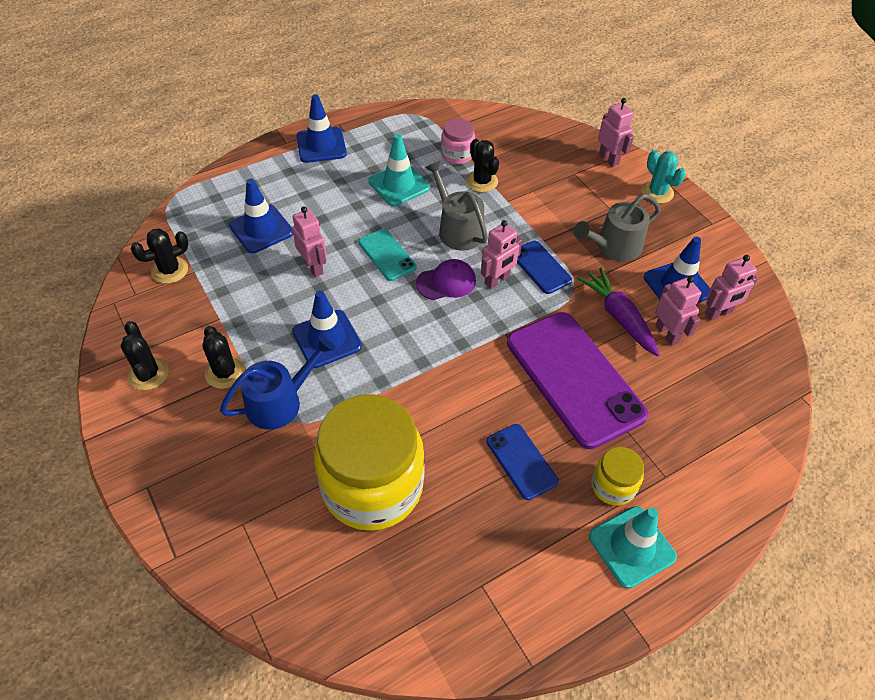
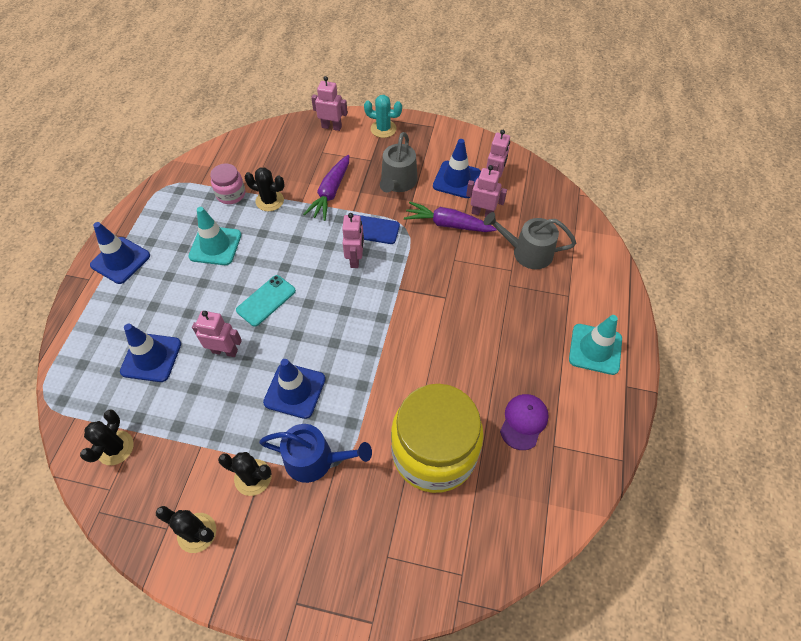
camera: 45 degrees left, 5 degrees up
(280, 402) = (315, 459): blue watering can -> blue watering can turned 90 degrees clockwise
(387, 255) = (266, 300): turquoise phone -> turquoise phone turned 60 degrees counterclockwise
(446, 282) = (326, 286): purple cap -> purple cap (523, 422)
(457, 229) = (292, 245): grey watering can -> grey watering can (527, 252)
(521, 461) = (494, 356): blue phone -> none
(541, 212) = (331, 193): none -> purple carrot
(574, 378) = (466, 282): purple phone -> none
(613, 486) = (551, 325): yellow jar -> none

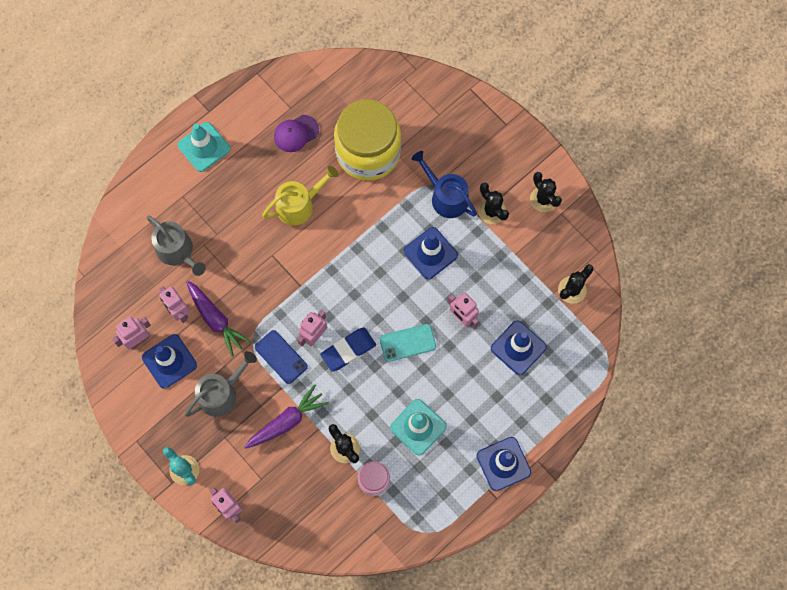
camera: 145 degrees left, 15 degrees up
(317, 265) = (348, 350): none -> blue eraser
(459, 354) = (299, 205): none -> yellow watering can

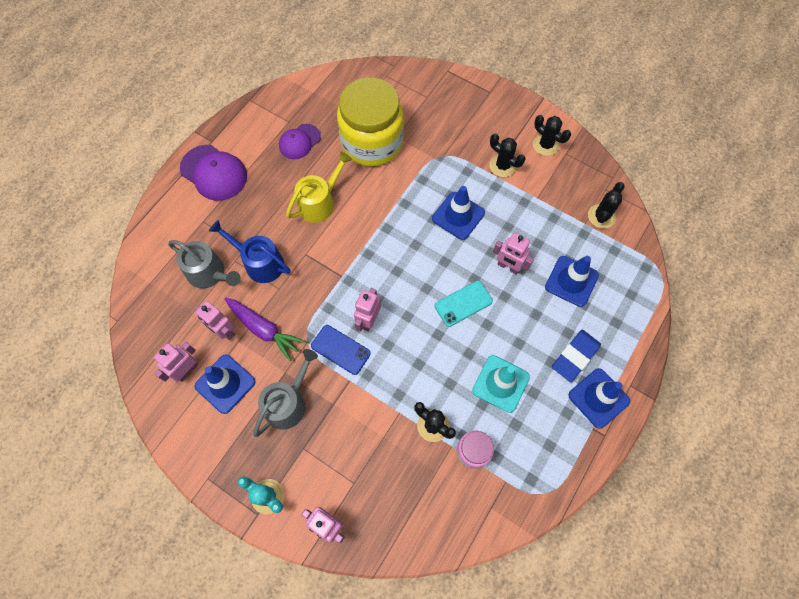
camera: 15 degrees left, 5 degrees down
(204, 147) = (214, 173): turquoise traffic cone -> purple cap
(287, 421) = (364, 413): purple carrot -> none
(348, 350) = (407, 325): blue eraser -> blue eraser (575, 356)
(446, 197) = (456, 163): blue watering can -> blue watering can (260, 262)

